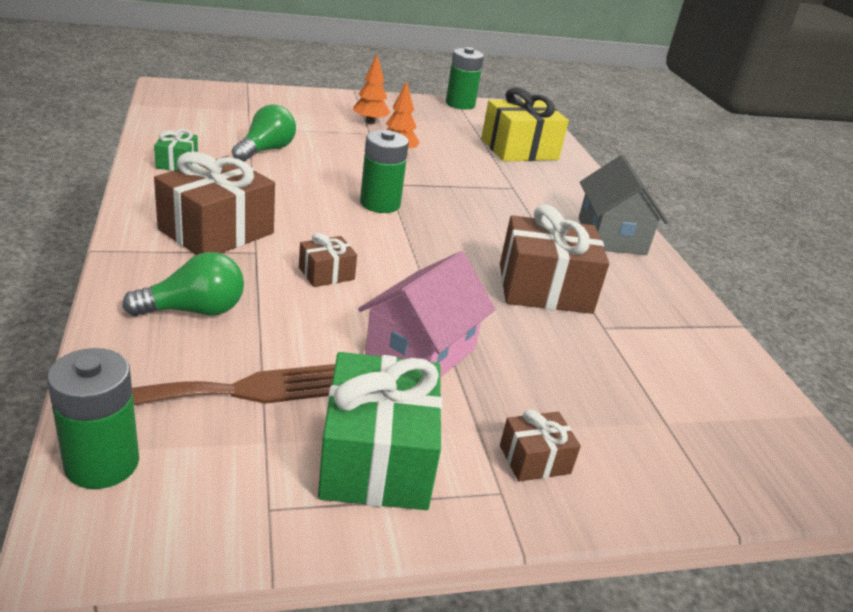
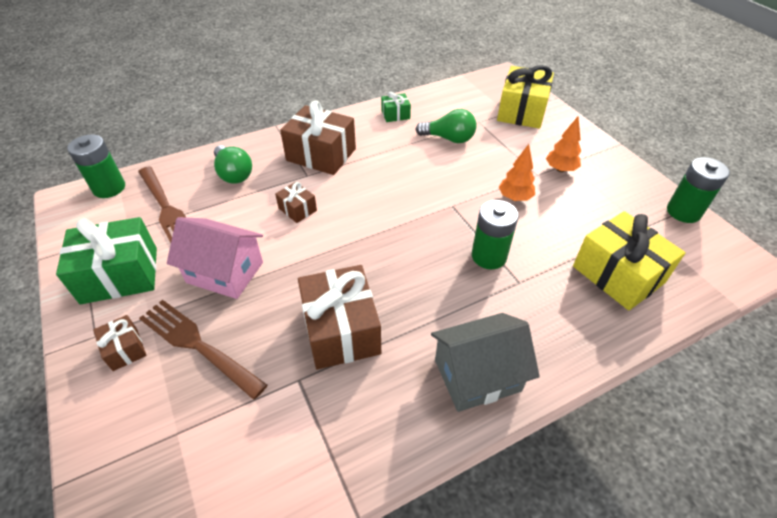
camera: 80 degrees right, 15 degrees up
(254, 104) = (521, 111): none -> yellow gift
(380, 204) = (413, 209): green battery -> green battery (489, 256)
(542, 391) = (197, 345): none -> brown fork

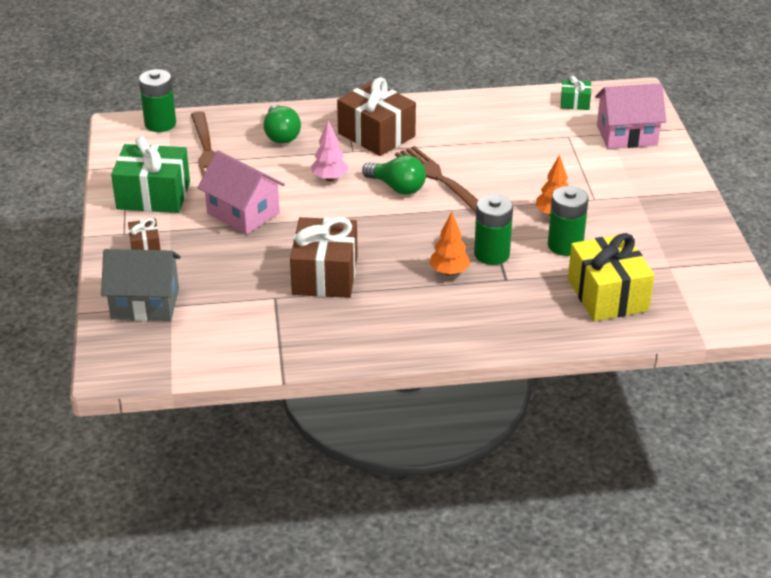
camera: 20 degrees right, 10 degrees down
(197, 345) = (203, 257): brown fork -> brown fork (438, 178)
(297, 209) = (329, 178): brown gift -> pink tree
(395, 115) = (478, 111): green gift -> green gift (575, 103)
(449, 138) = (522, 146): green light bulb -> green light bulb (397, 187)
(477, 375) = (423, 329): grey house -> grey house (145, 303)
(521, 111) = (626, 135): yellow gift -> pink house
(560, 169) = (624, 199): orange tree -> orange tree (449, 272)
(683, 212) = (725, 263): green battery -> green battery (565, 245)

